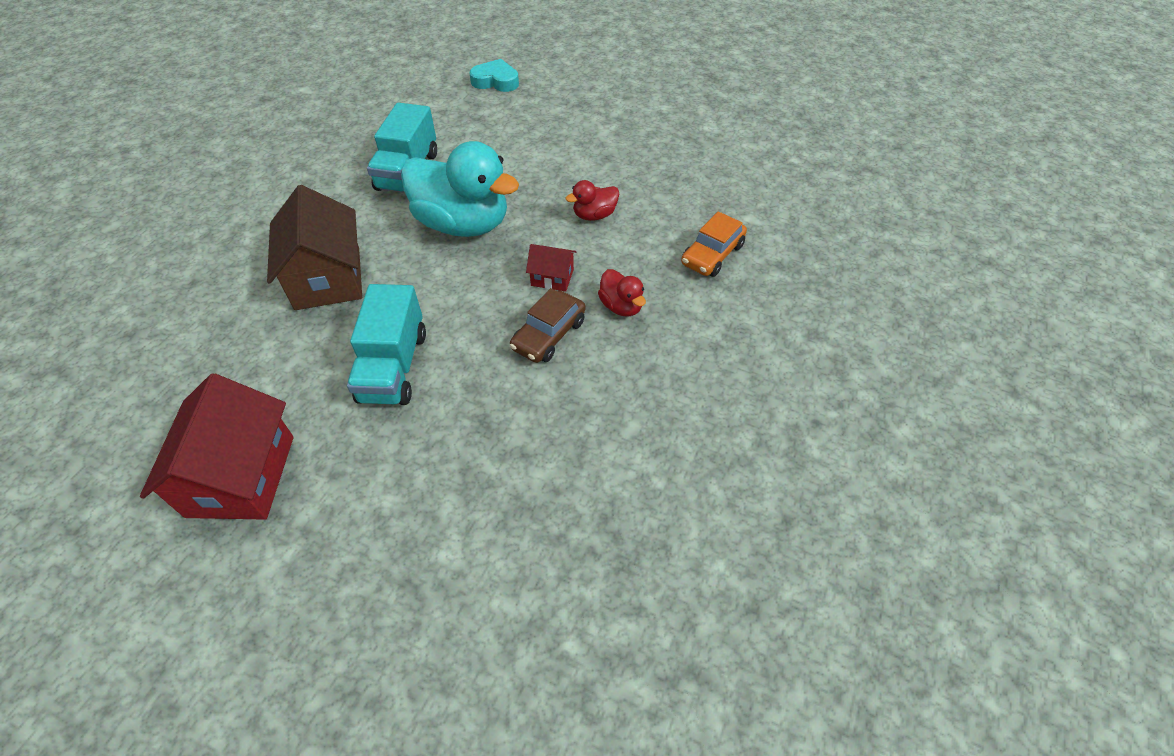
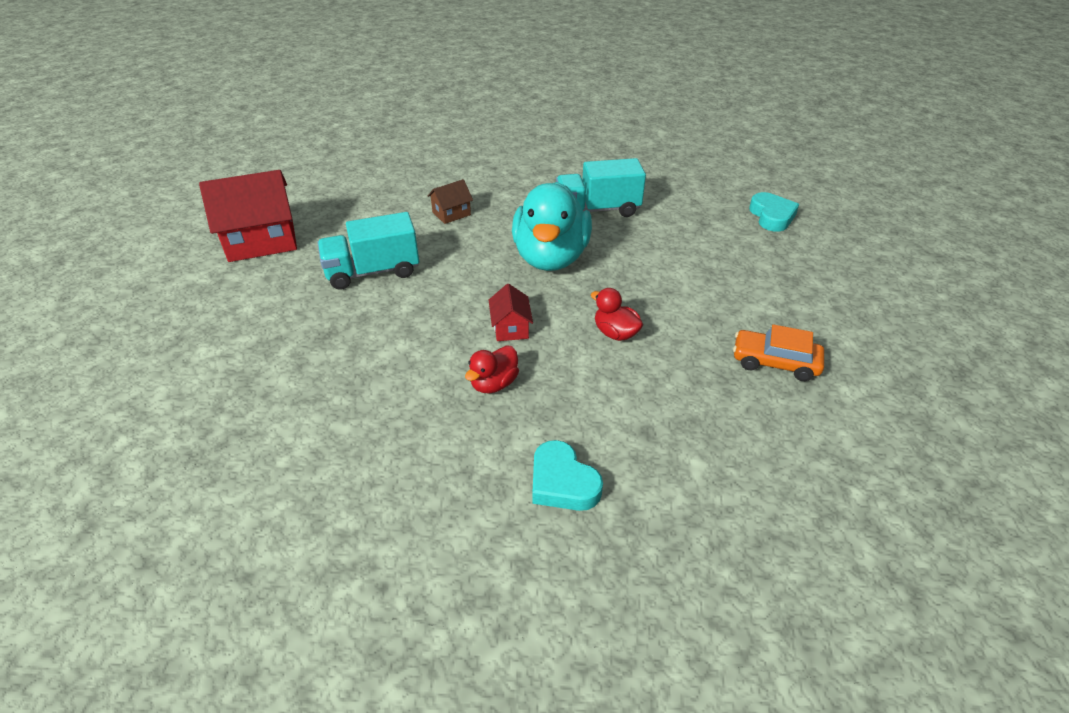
camera: 70 degrees right, 10 degrees down
(328, 278) = (451, 213): brown house -> brown house, size x0.49
(548, 335) = (437, 344): brown car -> none
(712, 255) = (609, 440): orange car -> orange car (775, 362)
(745, 292) = (562, 482): none -> turquoise heart

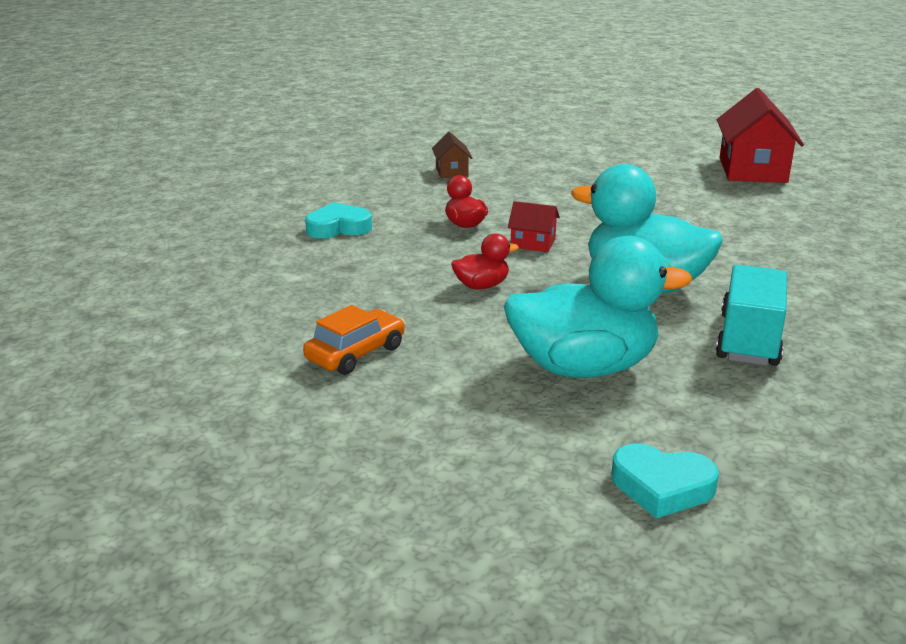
camera: 115 degrees right, 15 degrees down
(373, 271) = (670, 204): turquoise truck -> none
(451, 213) = (774, 251): brown house -> brown house (451, 172)
(688, 259) = (583, 367): none -> turquoise duck

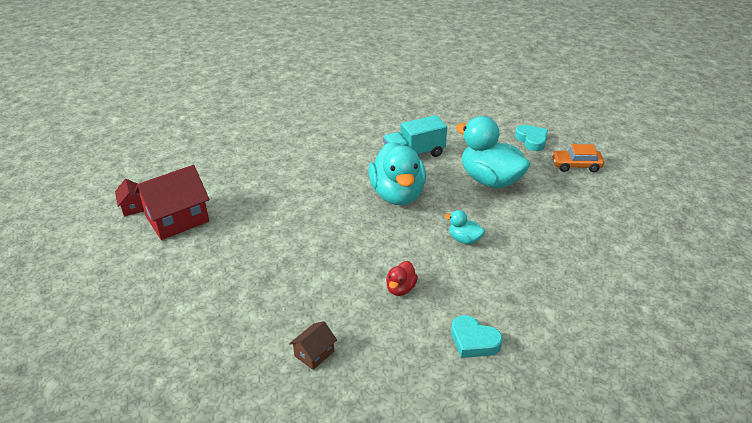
camera: 130 degrees left, 10 degrees up
(356, 353) = (571, 239): orange car -> orange car (576, 165)
(481, 286) = (464, 239): red duck -> turquoise duck
(533, 243) = (393, 249): red house -> red house (133, 207)

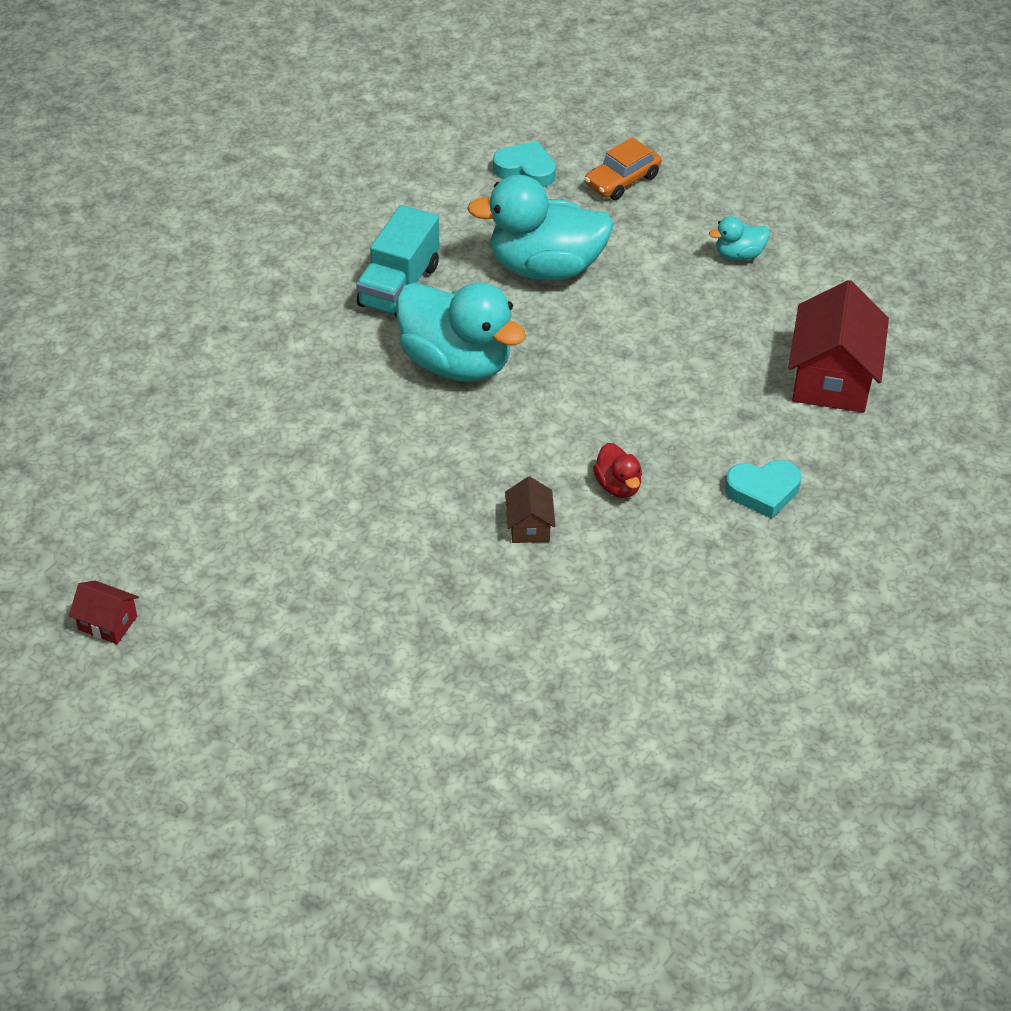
camera: 45 degrees left, 10 degrees up
(177, 219) = (205, 594): red house -> red house (832, 378)
(314, 353) = (622, 626): brown house -> brown house (529, 526)
(464, 239) = (612, 374): turquoise duck -> turquoise duck (739, 255)

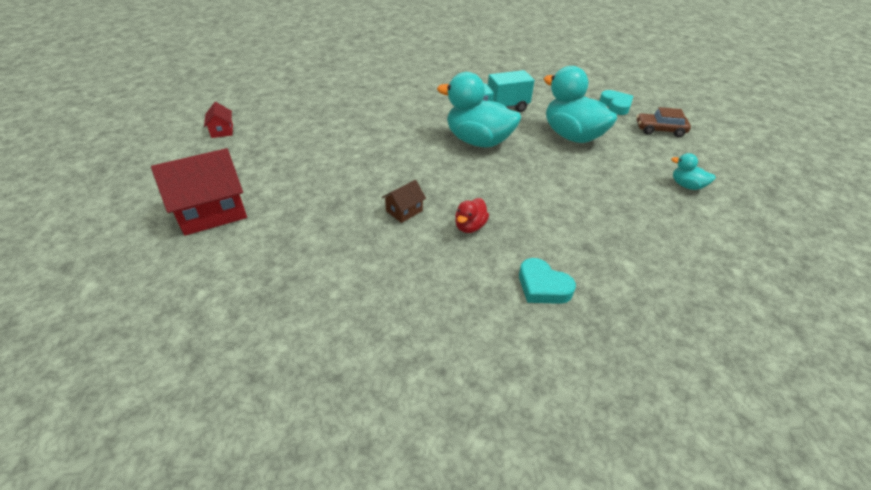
camera: 50 degrees right, 5 degrees down
(456, 363) = (478, 141): turquoise duck -> turquoise duck turned 120 degrees clockwise
(622, 180) = (660, 130): orange car -> brown car
(832, 378) = (669, 268): red house -> red house (212, 212)

